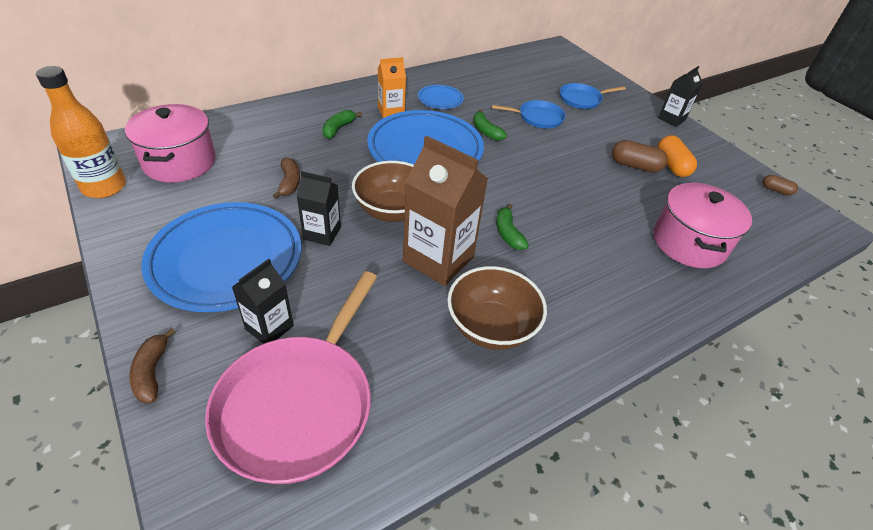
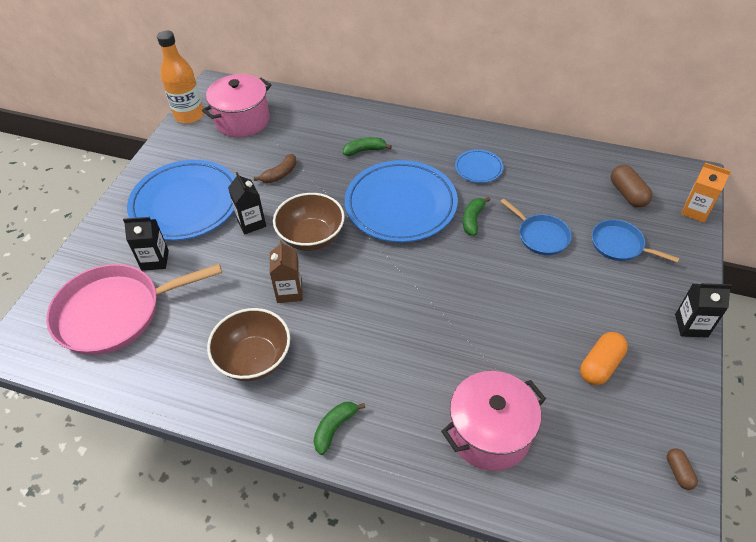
camera: 55 degrees right, 5 degrees up
(152, 372) = (87, 243): brown banana -> none
(391, 112) = (422, 157): orange carton -> orange carton (695, 211)
(438, 259) = (289, 292): brown carton -> brown carton, size x0.56
(508, 233) = (359, 310): green banana -> green banana (334, 428)
(635, 166) = (560, 339): brown capsule -> brown capsule (628, 194)

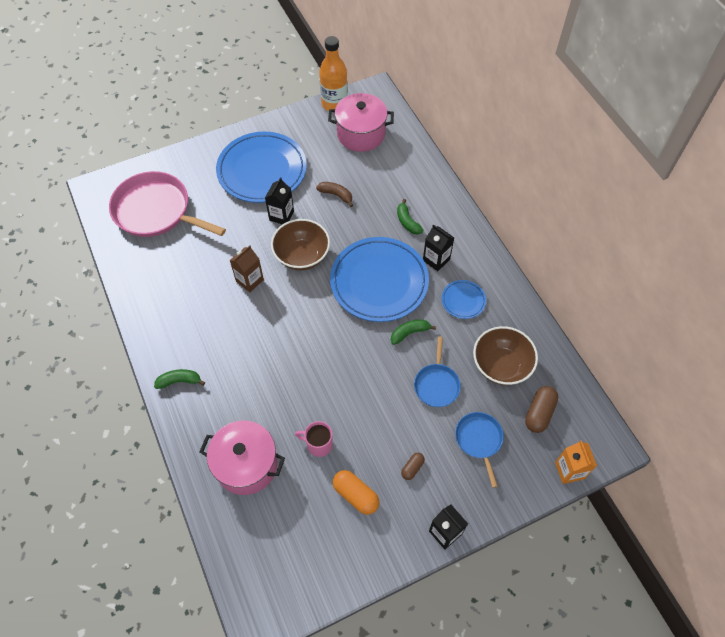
camera: 45 degrees right, 10 degrees up
(155, 260) = (207, 195): black carton -> black carton (436, 260)
(254, 359) = (187, 304): brown bowl -> brown bowl (501, 365)
(280, 174) = (336, 195): brown banana -> brown banana turned 150 degrees counterclockwise
(364, 150) = (407, 222): green banana -> green banana turned 150 degrees counterclockwise
(521, 358) = (318, 444): none -> pink mug
(600, 365) = (355, 495): orange capsule -> orange capsule turned 45 degrees clockwise
(678, 472) = (312, 593): brown capsule -> brown capsule (412, 468)

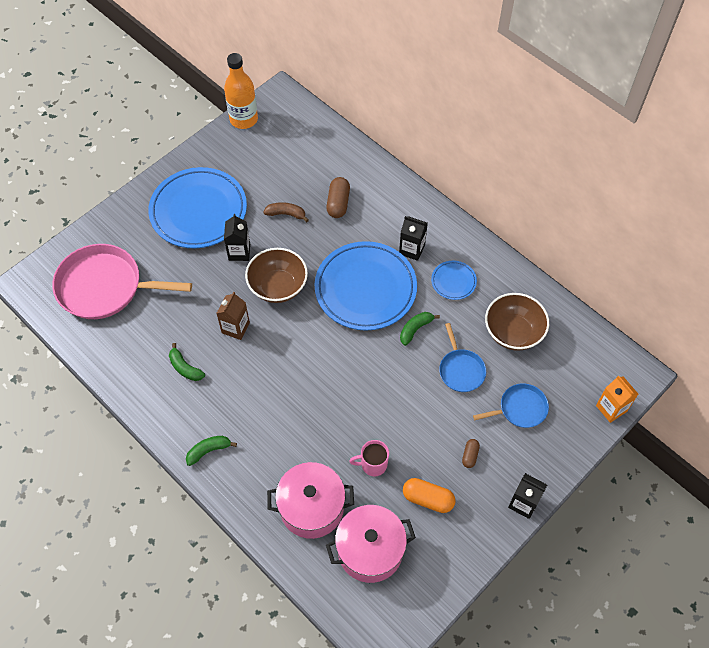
camera: 20 degrees left, 0 degrees up
(361, 134) = (284, 143): pink pot -> pink pot (370, 550)
(407, 222) = (368, 220): green banana -> green banana (185, 368)
(479, 440) = (520, 408): blue pan -> blue pan turned 105 degrees clockwise
(539, 413) = (565, 365): brown capsule -> brown capsule (338, 203)

